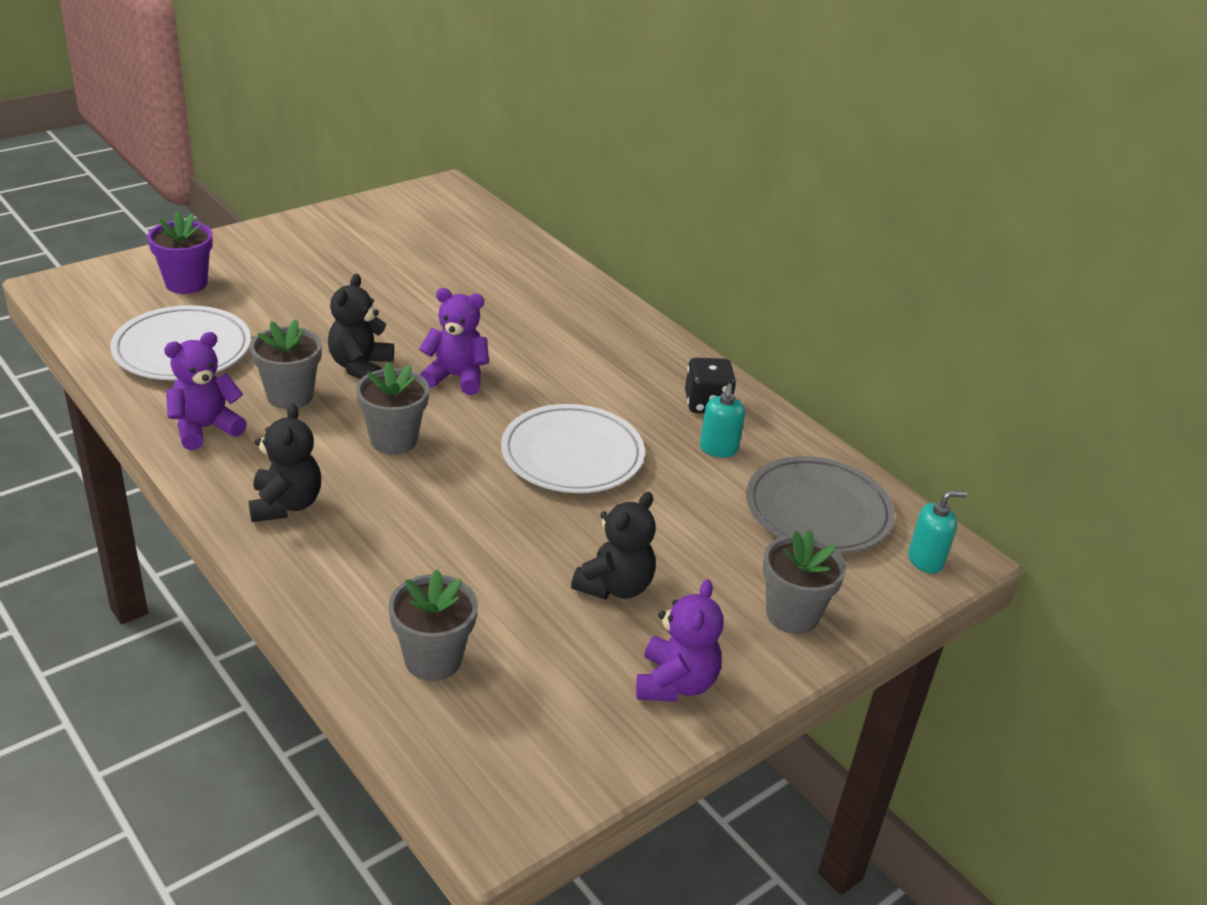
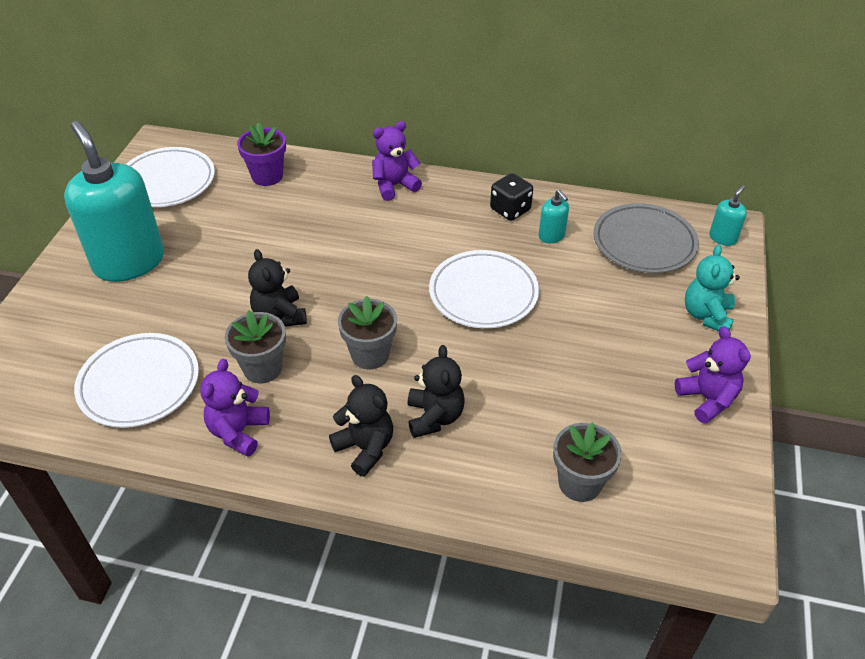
camera: 35 degrees left, 10 degrees up
(186, 283) = (68, 330): purple flower pot -> purple flower pot (267, 176)
(298, 261) = (129, 262): none -> turquoise soap dispenser
(412, 220) = (167, 182): none -> white plate
(456, 377) = (350, 284): purple teddy bear -> purple teddy bear (394, 186)
(615, 586) = (609, 363): black teddy bear -> black teddy bear (434, 417)
(792, 614) = (706, 315): grey flower pot -> turquoise teddy bear

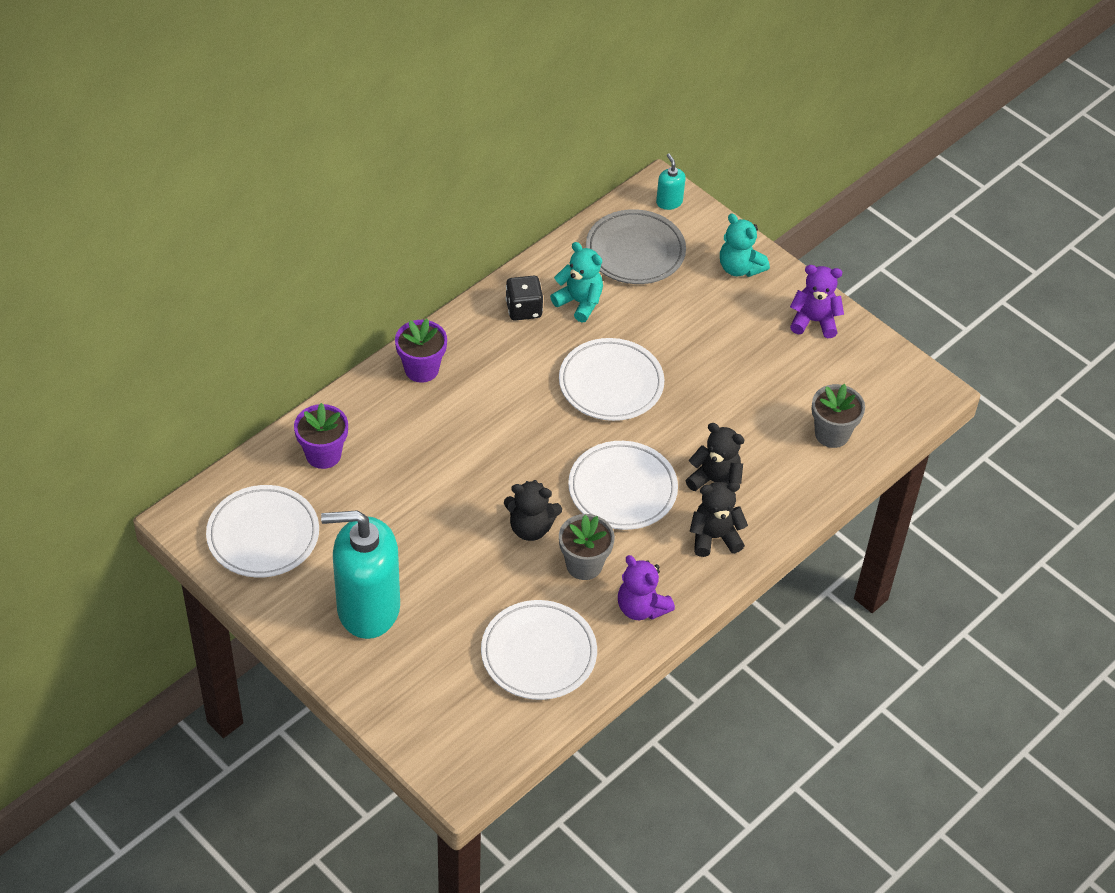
camera: 60 degrees left, 5 degrees up
(370, 355) = (622, 489): grey flower pot -> white plate
(394, 186) = (421, 369): purple teddy bear -> purple flower pot
(551, 236) = (579, 302): turquoise soap dispenser -> turquoise teddy bear

